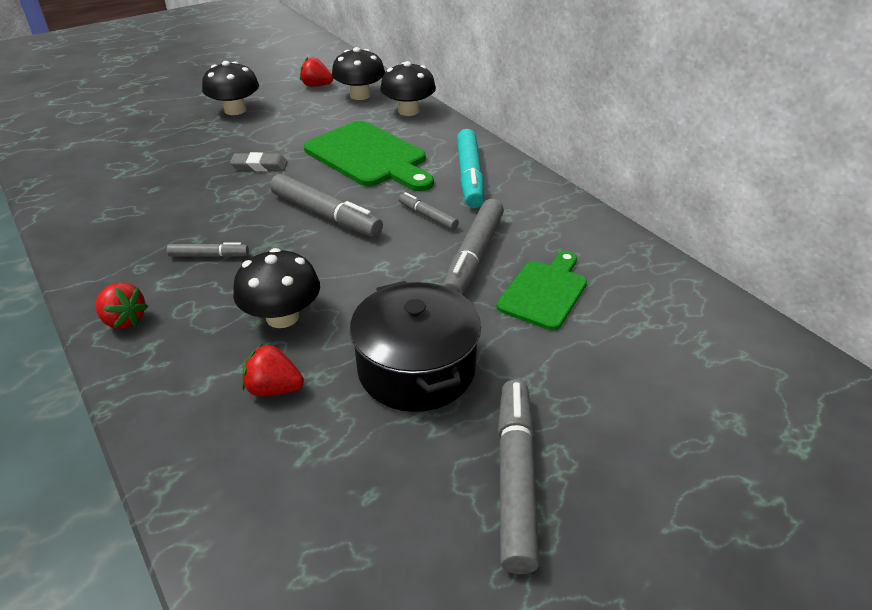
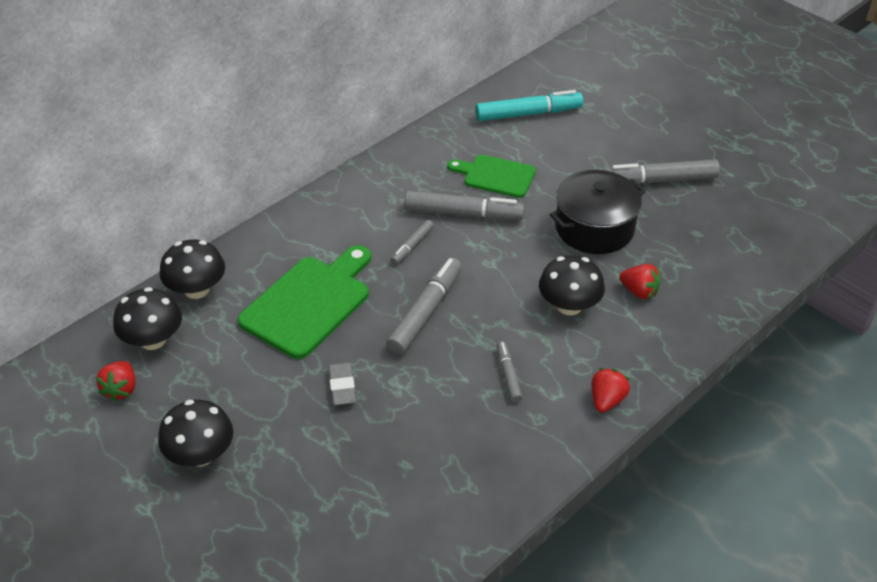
camera: 100 degrees left, 5 degrees up
(274, 388) = (639, 291): red strawberry -> red strawberry turned 60 degrees counterclockwise
(470, 176) = (337, 227): turquoise marker -> turquoise marker (527, 114)

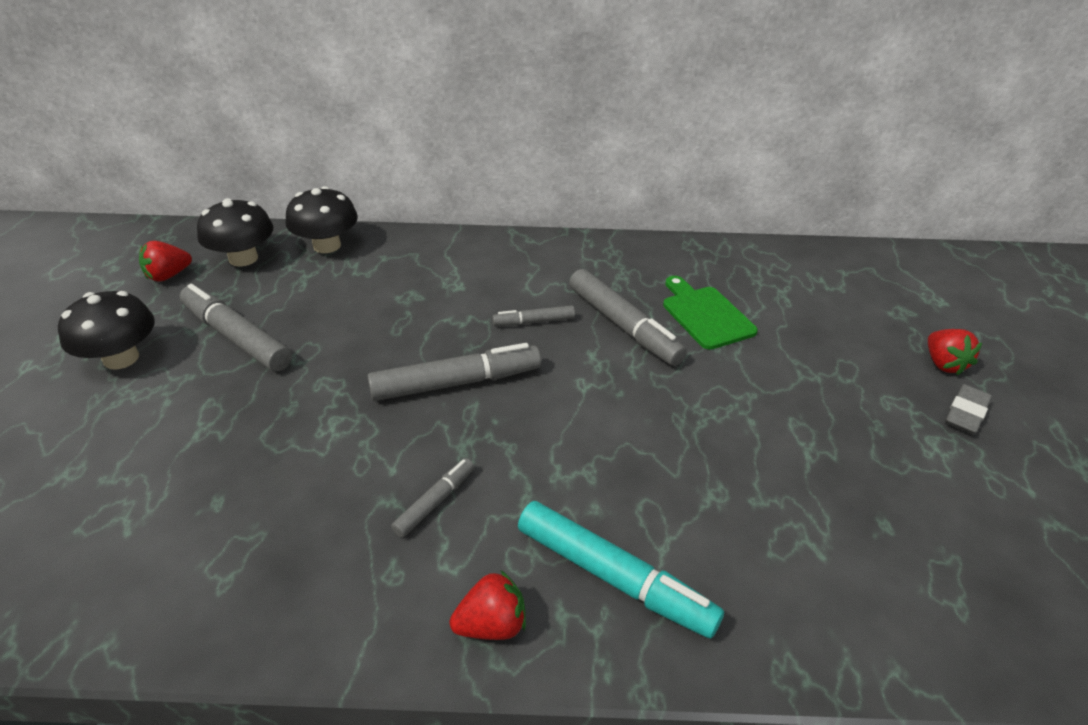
camera: 45 degrees right, 5 degrees down
(309, 303) = (381, 308): green cutting board -> none
(342, 387) = (291, 390): grey eraser -> grey eraser (965, 413)
(527, 114) = (820, 284): turquoise marker -> turquoise marker (613, 576)
(569, 306) = (604, 484): black mushroom -> none
(594, 228) = (749, 429): black pot -> none
(639, 291) = (711, 534): red strawberry -> red strawberry (943, 364)
(660, 180) = (907, 435): grey marker -> grey marker (237, 337)

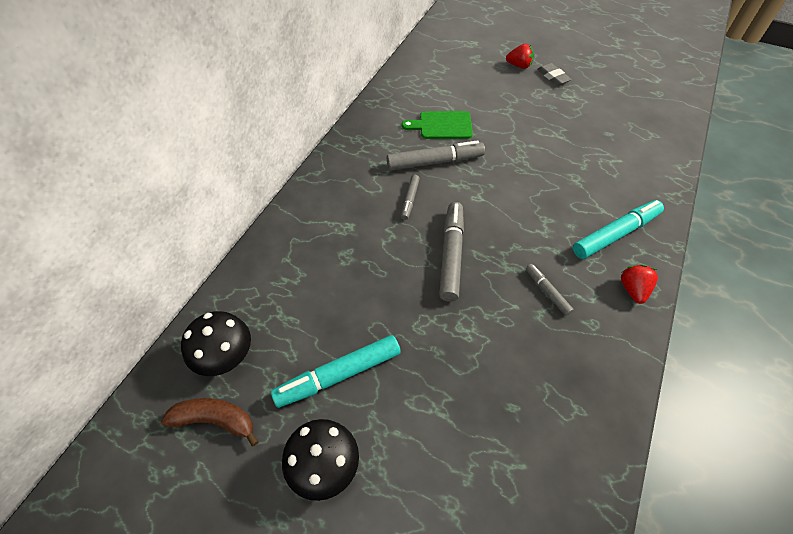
camera: 65 degrees left, 15 degrees up
(168, 276) = (215, 420): red strawberry -> brown banana
(237, 337) = (339, 375): grey marker -> turquoise marker
(327, 246) = (245, 292): black mushroom -> none

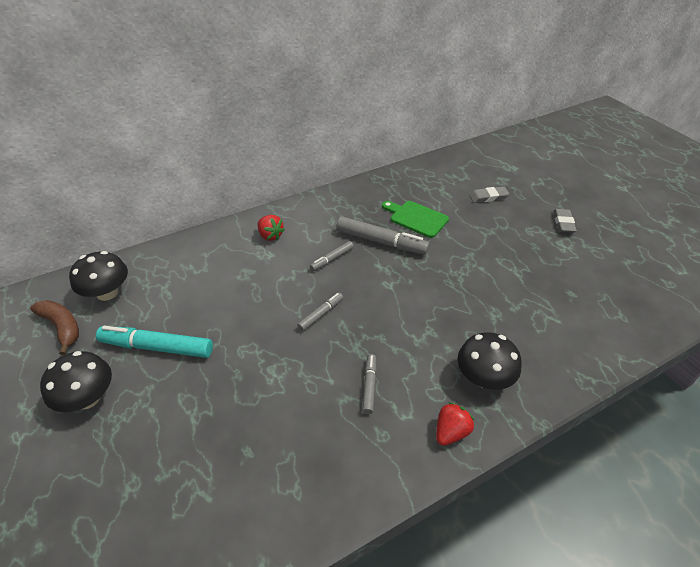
camera: 35 degrees right, 10 degrees down
(451, 255) = (320, 314): grey marker -> grey marker, size x0.53
(479, 79) = (488, 197): none -> grey eraser
(519, 66) = (538, 201): red strawberry -> red strawberry (270, 236)
(615, 234) = (483, 378): turquoise marker -> black mushroom

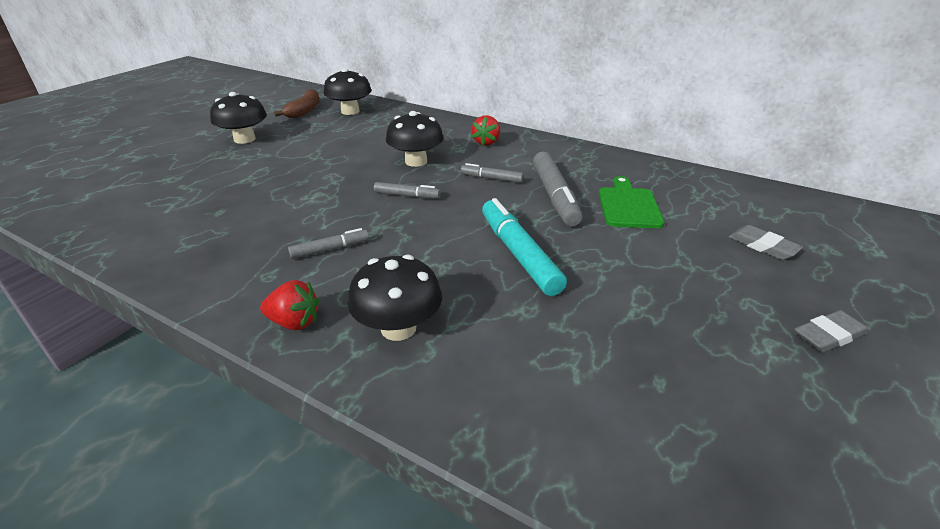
camera: 60 degrees right, 10 degrees down
(157, 347) = (308, 144): turquoise marker -> turquoise marker (519, 254)
(266, 288) = (416, 161): none -> black mushroom

